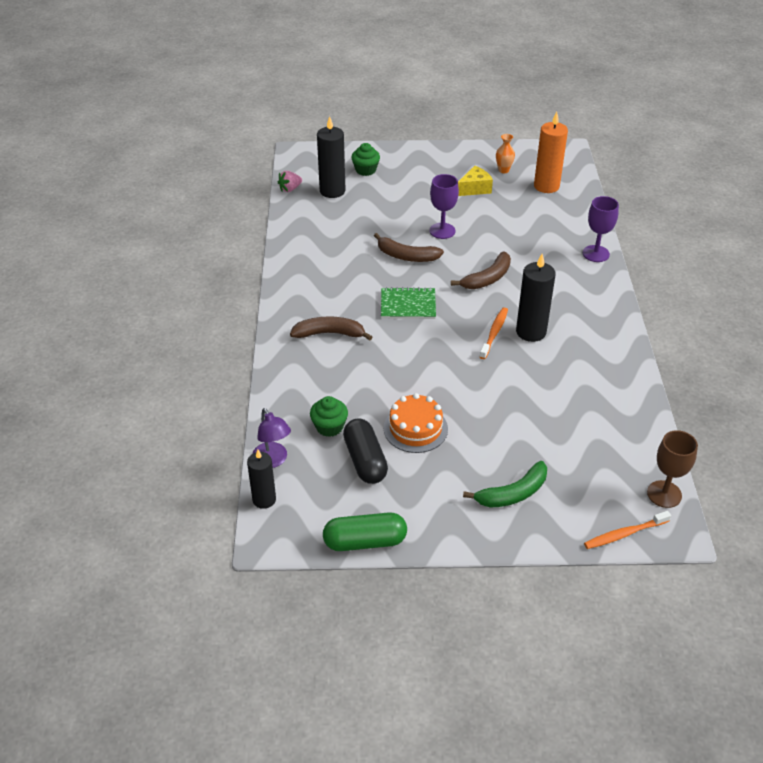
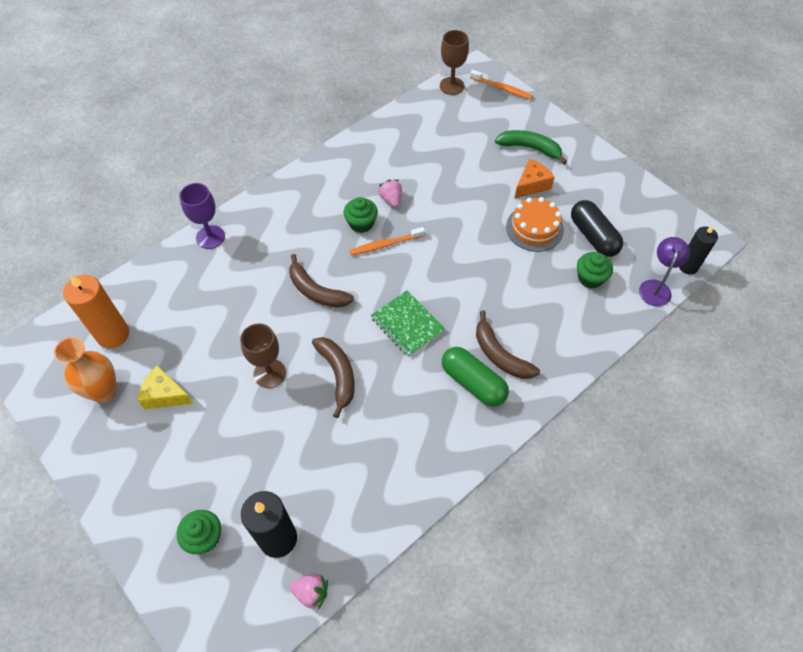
camera: 130 degrees left, 15 degrees up
(365, 460) = (593, 236): black capsule -> black capsule turned 60 degrees counterclockwise
(365, 542) = (649, 193): green capsule -> green capsule (473, 382)
(442, 231) = (269, 373): purple goblet -> brown goblet
(465, 461) = (531, 185): none -> orange cheese
(487, 278) = (316, 291): brown banana -> brown banana turned 150 degrees counterclockwise
(503, 170) = (104, 391): orange vase -> orange vase, size x1.70
(531, 332) = (361, 223): black candle -> green cupcake
(540, 362) = (391, 200): none -> pink strawberry

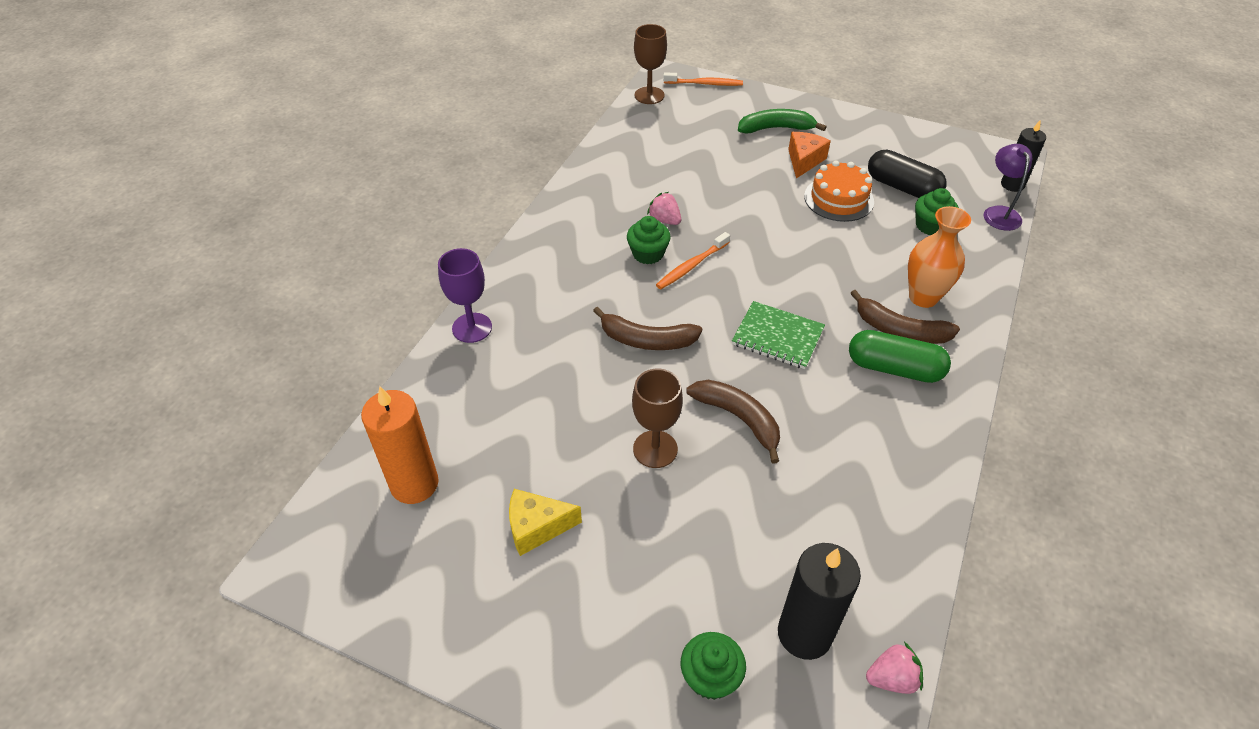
camera: 25 degrees left, 10 degrees down
(104, 391) = (449, 557): orange vase -> orange vase (923, 297)

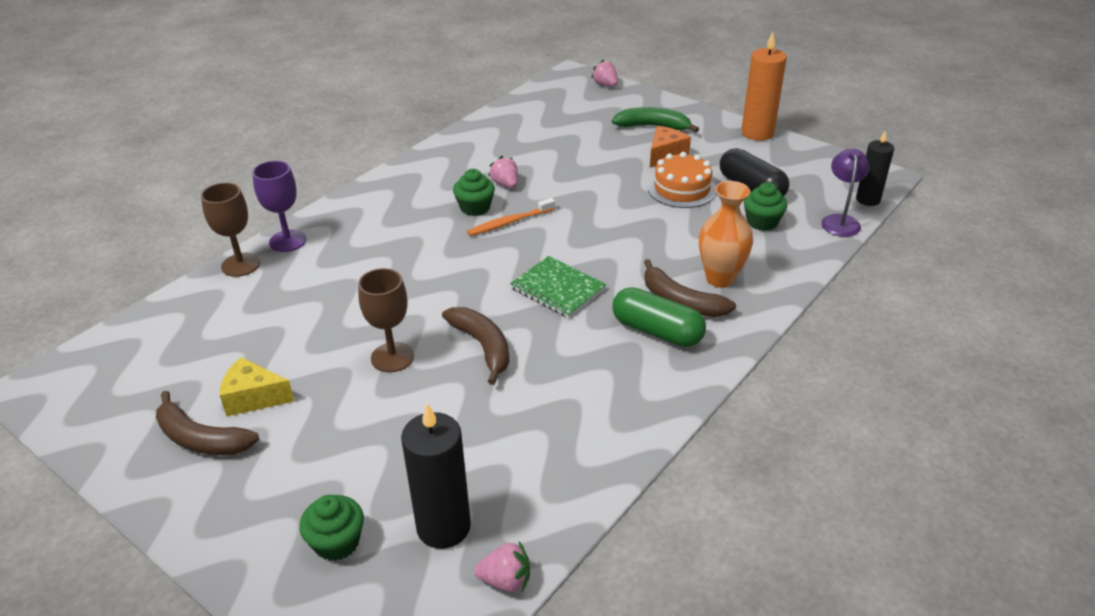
camera: 15 degrees right, 10 degrees down
(414, 484) = (171, 347): orange candle -> orange candle (757, 133)
(646, 340) = (434, 273): brown banana -> brown banana (201, 439)
(649, 95) = (548, 88): brown goblet -> brown goblet (241, 265)
(705, 84) = (605, 85): orange toothbrush -> pink strawberry

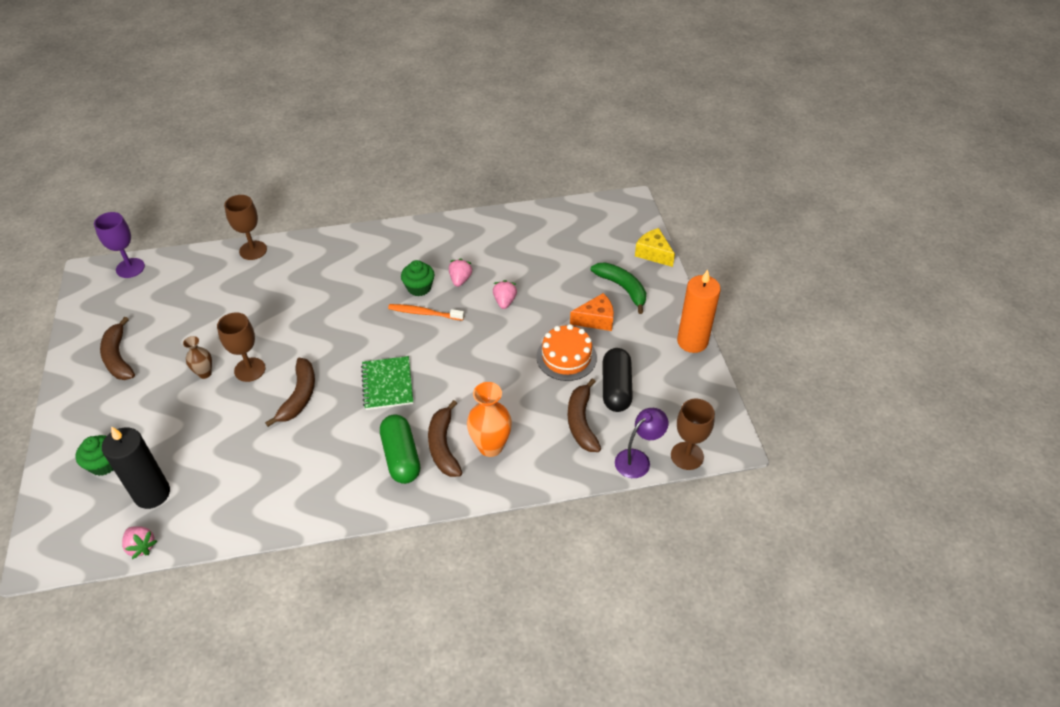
camera: 40 degrees right, 10 degrees up
(253, 398) = (164, 348): yellow cheese -> yellow cheese (653, 253)
(288, 241) = (293, 247): purple goblet -> purple goblet (130, 268)
(342, 389) = (205, 373): none -> brown vase
(605, 85) = (641, 227): pink strawberry -> pink strawberry (504, 301)
(762, 222) = (581, 422): green cupcake -> brown banana
(868, 199) = (687, 456): black candle -> brown goblet

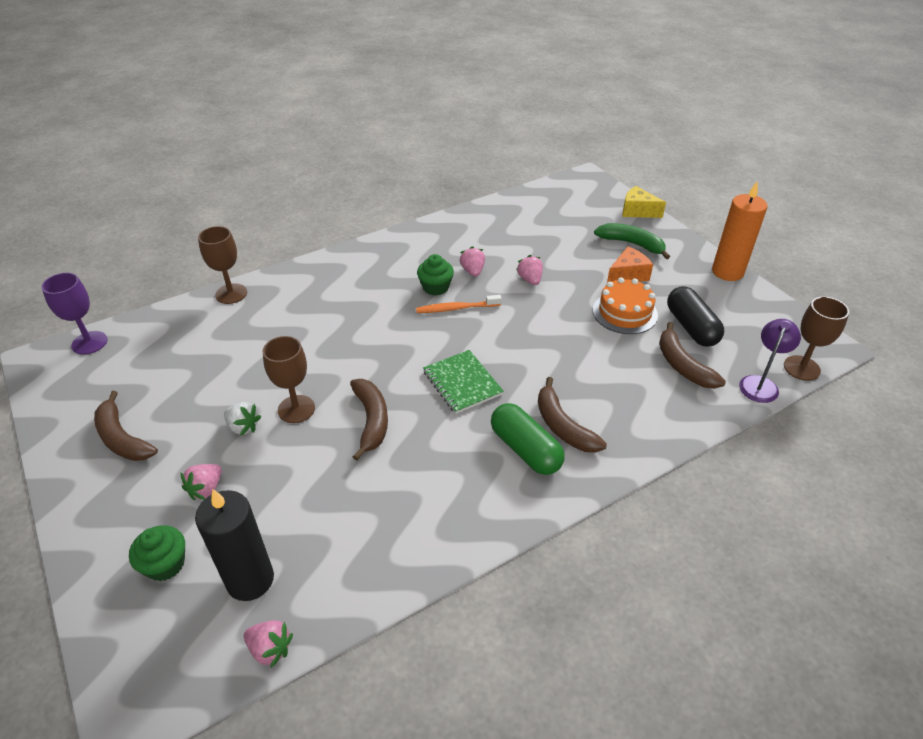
camera: 20 degrees left, 5 degrees down
(156, 416) = (206, 489): none -> pink strawberry
(205, 373) = (243, 427): brown vase -> white strawberry
(490, 447) = (611, 413): orange vase -> none

